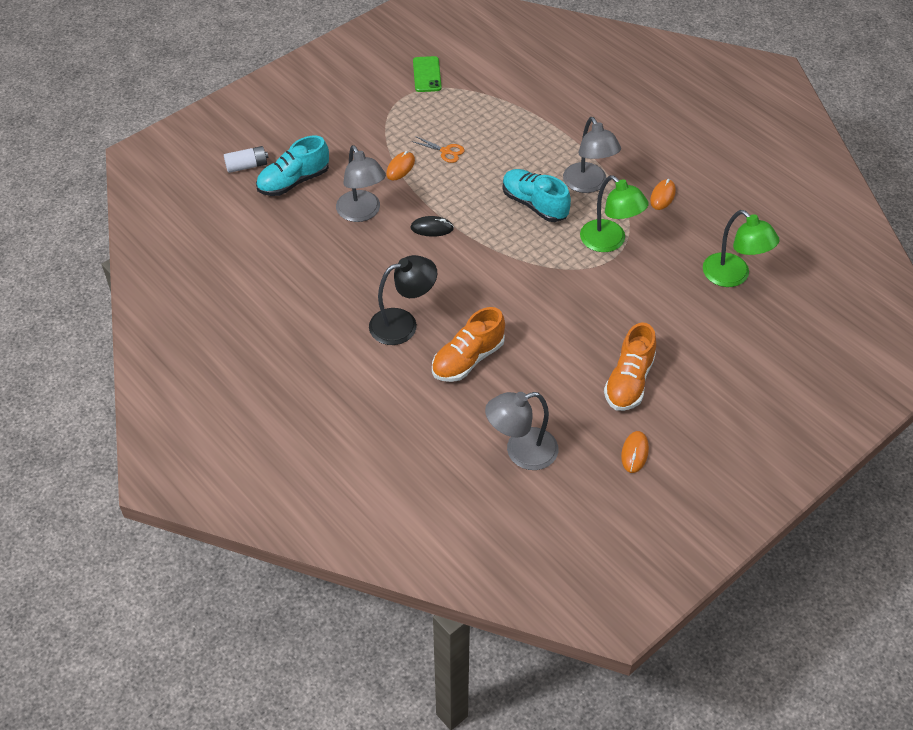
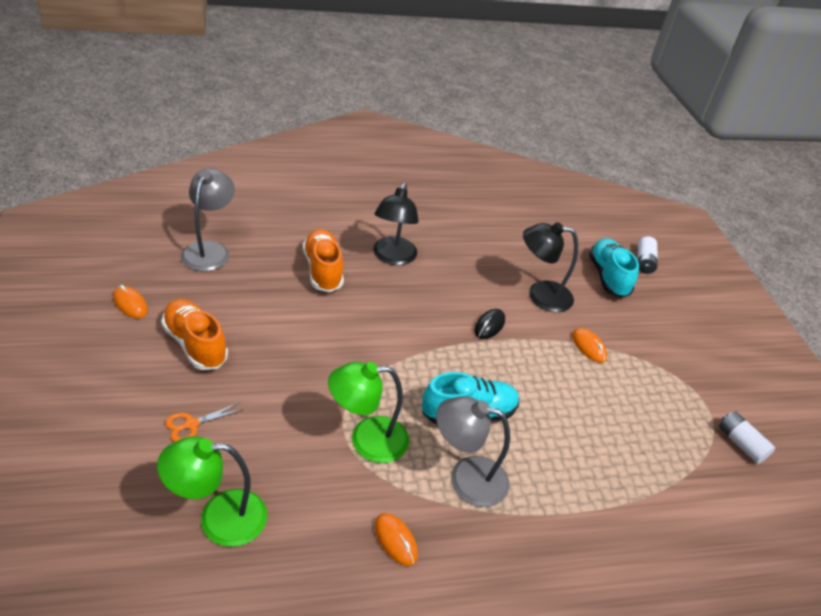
camera: 115 degrees right, 10 degrees down
(362, 213) = (540, 295): grey lamp -> black lamp
(427, 74) = (740, 443): green phone -> white battery
(446, 151) = (595, 390): orange scissors -> orange scissors (191, 424)

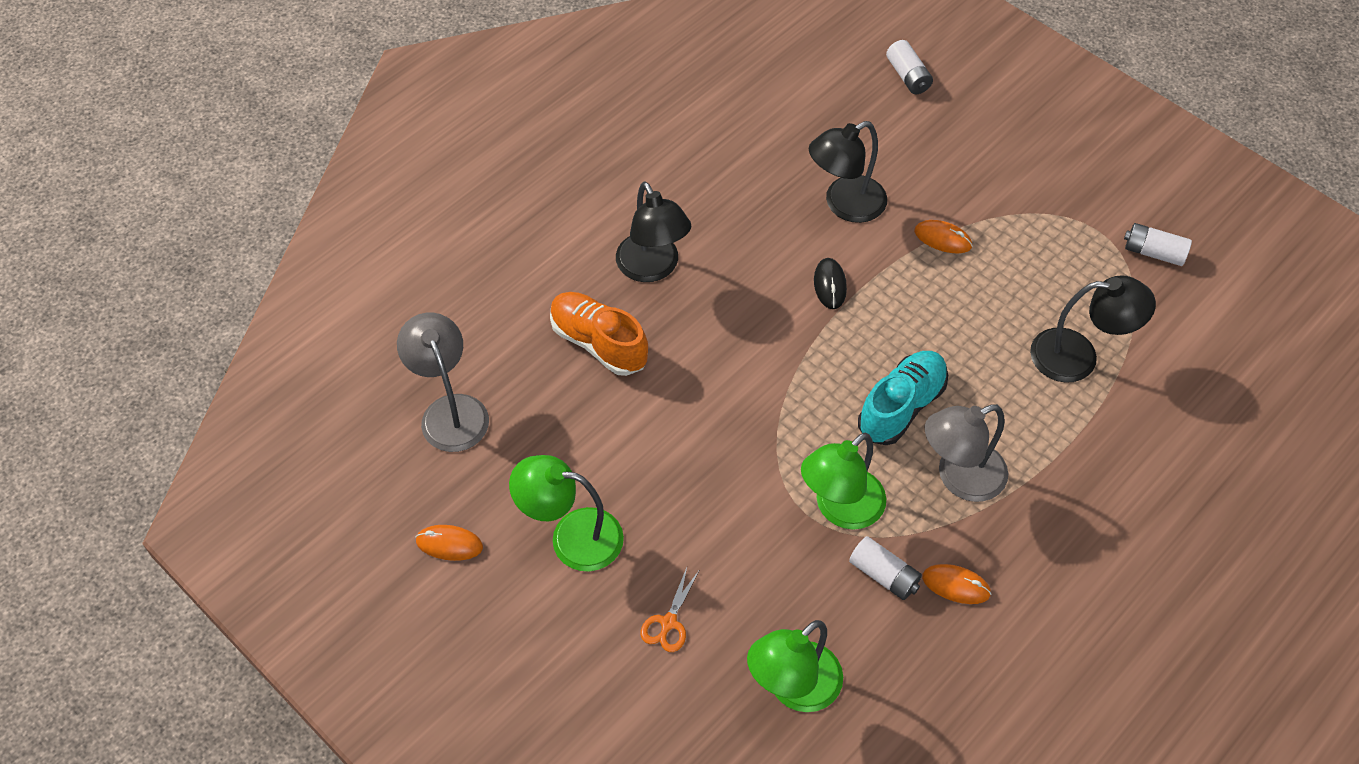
camera: 30 degrees left, 15 degrees up
(195, 344) = (572, 536): orange shoe -> green lamp
(353, 497) = (884, 575): none -> white battery
(608, 277) = (889, 127): turquoise shoe -> none
(625, 466) = (1078, 356): none -> black lamp

